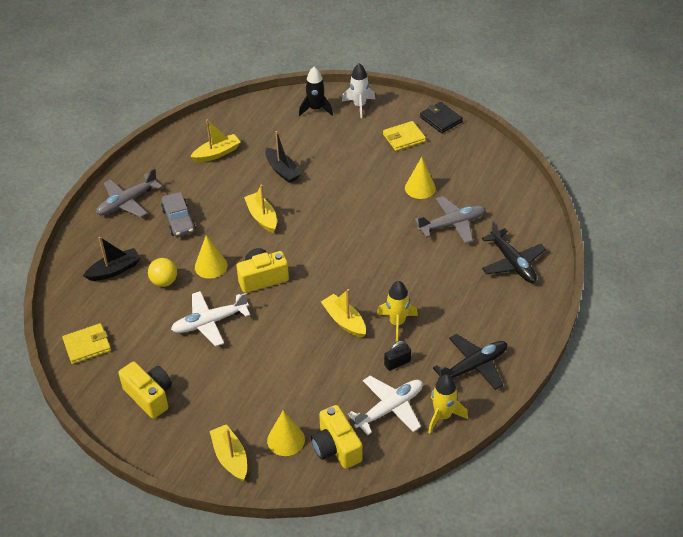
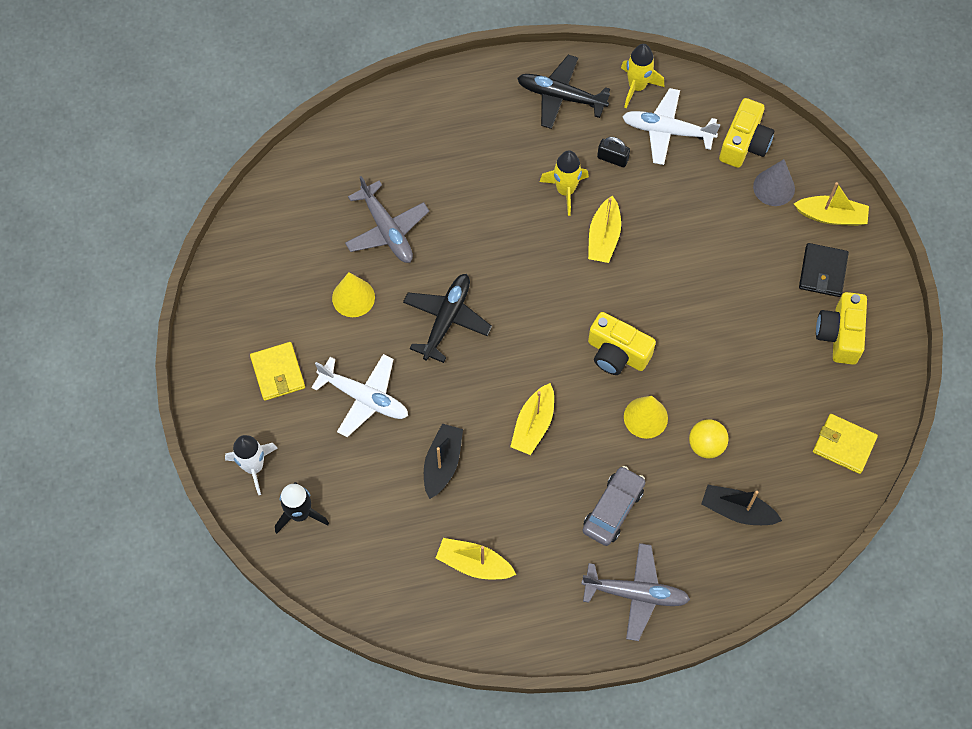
camera: 130 degrees left, 20 degrees up
(210, 322) = (714, 355): white plane -> white plane (364, 397)
(230, 457) = (831, 216): yellow boat -> yellow boat turned 105 degrees counterclockwise
(286, 439) = (774, 187): yellow cone -> grey cone
(404, 138) = (278, 372): yellow wallet -> yellow wallet turned 45 degrees clockwise
(441, 119) = (211, 355): black wallet -> black wallet (822, 272)
(452, 224) = (386, 229): grey plane -> grey plane turned 150 degrees counterclockwise
(512, 262) = (397, 142): black plane -> black plane (446, 320)

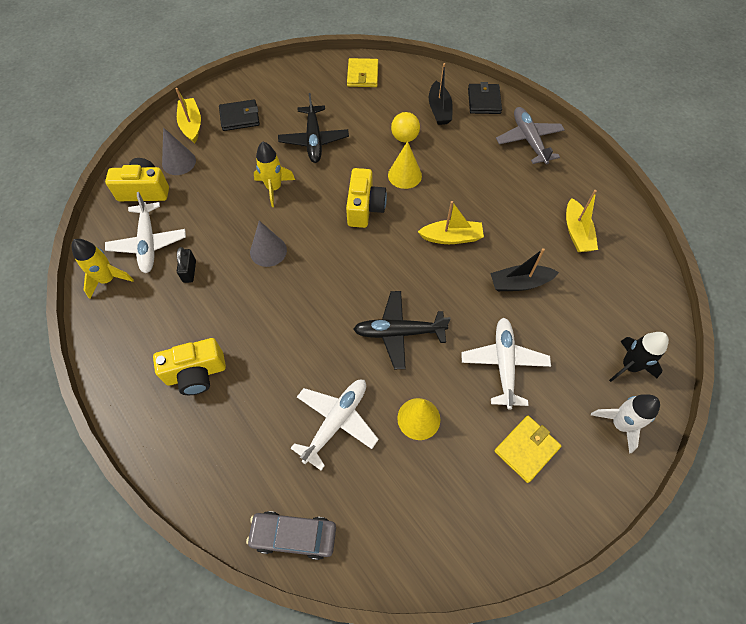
camera: 115 degrees left, 5 degrees down
(386, 229) = (336, 422): grey plane -> white plane
(561, 96) = (135, 334): black plane -> black plane (314, 140)
(565, 190) = (235, 293): yellow rocket -> yellow rocket (274, 188)
(603, 237) = (268, 251): yellow boat -> grey cone
(613, 509) = (482, 170): grey car -> grey car (293, 535)
(729, 576) = (484, 101): none -> black wallet
(839, 335) = (285, 97): yellow camera -> yellow camera (196, 373)

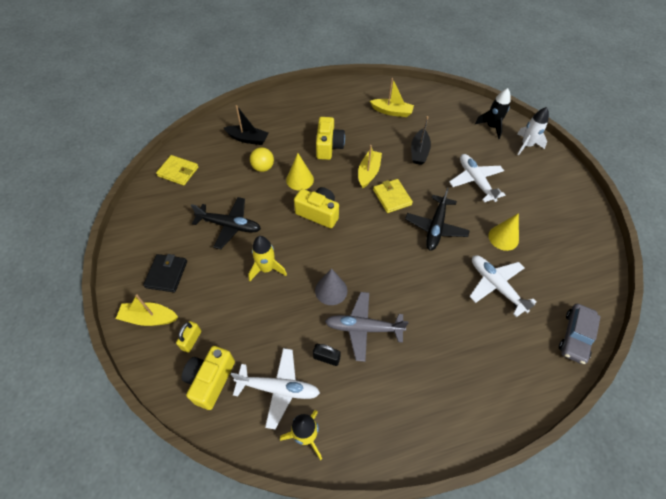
camera: 70 degrees left, 5 degrees down
(179, 162) = (191, 340): grey cone -> yellow padlock
(196, 373) = (432, 374): yellow camera -> yellow camera (328, 146)
(484, 101) = (255, 112): black wallet -> none
(504, 364) = (475, 181): white plane -> white plane turned 45 degrees clockwise
(526, 449) = (534, 191): yellow wallet -> yellow wallet (392, 197)
(529, 140) = (305, 104): grey plane -> grey plane (363, 328)

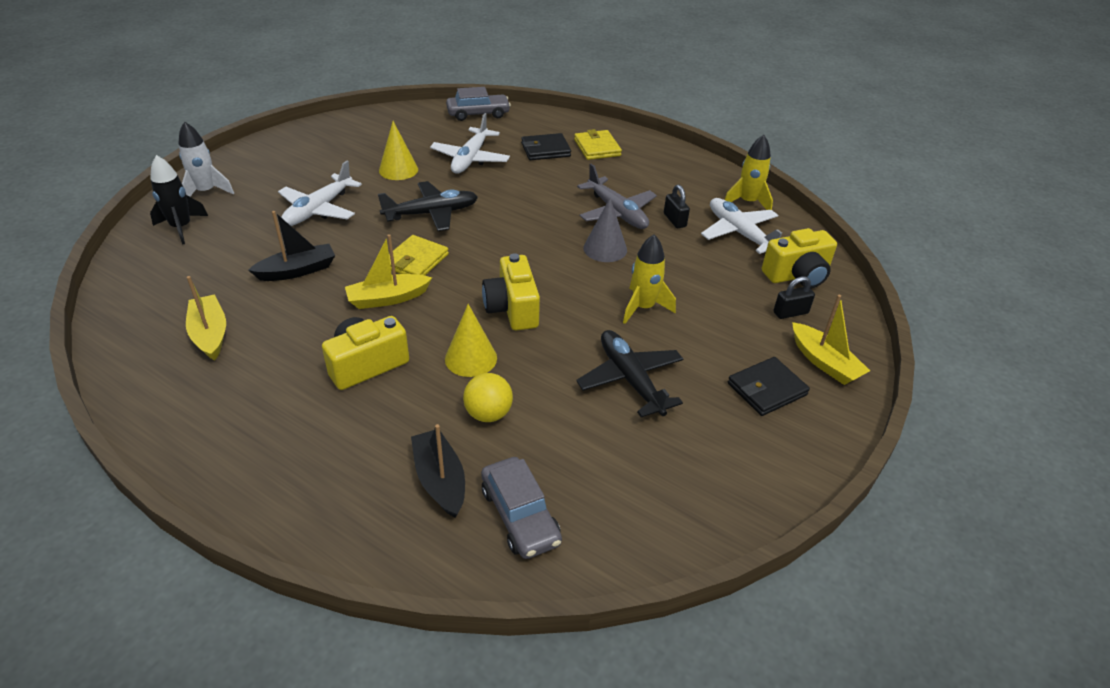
camera: 130 degrees left, 15 degrees down
(178, 172) = (613, 523): yellow wallet -> yellow wallet (597, 148)
(191, 340) = (790, 313): yellow padlock -> black padlock
(210, 150) = (520, 516): none -> grey car
(482, 345) = (545, 150): none -> black wallet

